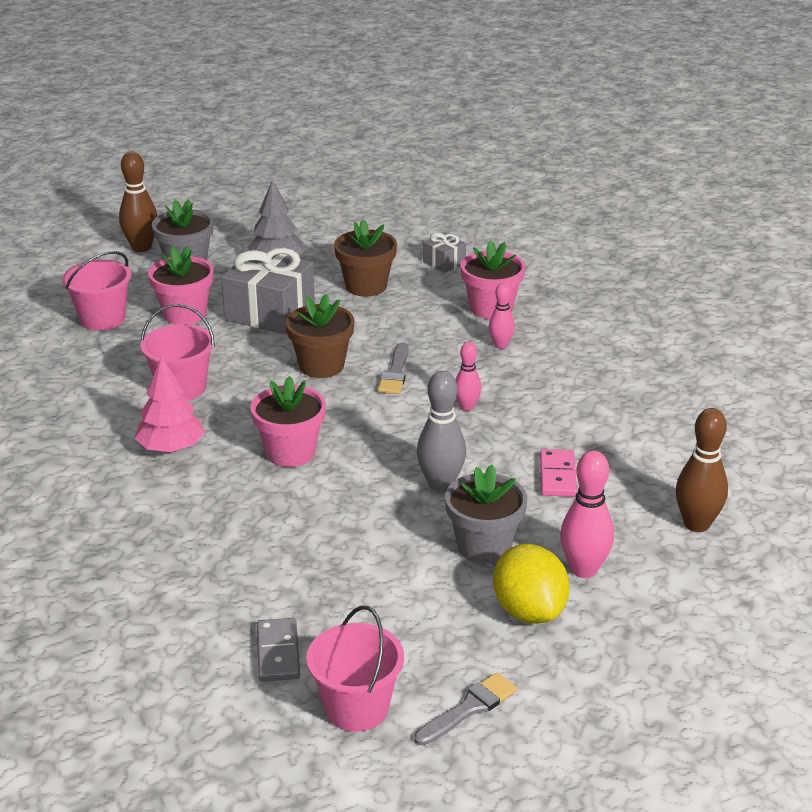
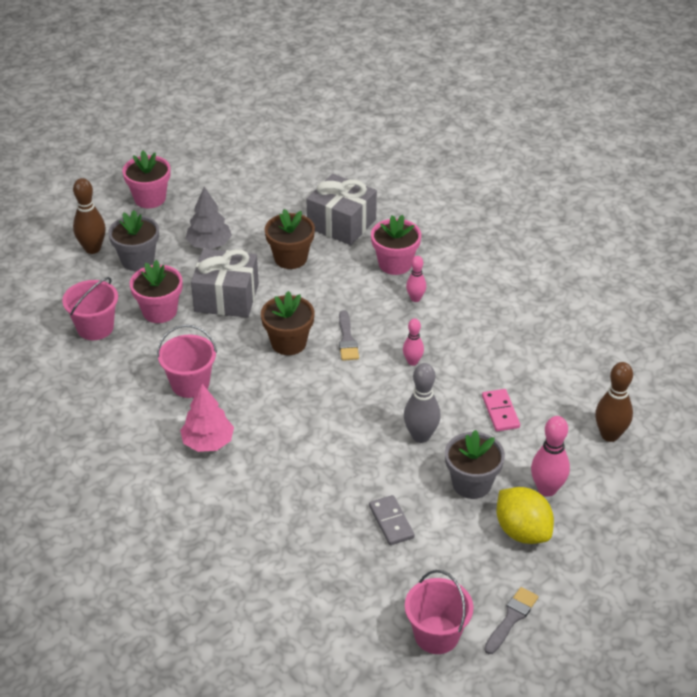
camera: 15 degrees left, 10 degrees up
(278, 653) = (364, 603): grey domino -> grey domino (391, 522)
(290, 452) = (299, 428): pink flower pot -> pink flower pot (150, 198)
(444, 262) = (341, 224): grey gift -> grey gift, size x2.05

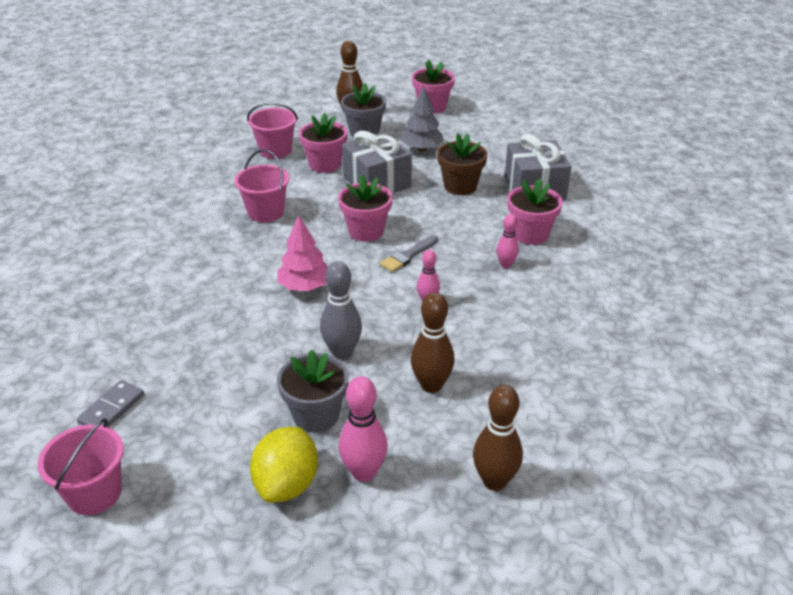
camera: 50 degrees right, 5 degrees down
(208, 442) = (212, 250): pink tree -> pink tree (305, 286)
(288, 343) = (366, 231): brown flower pot -> pink flower pot
(391, 522) = (216, 389): grey domino -> grey domino (111, 409)
(500, 412) = (431, 385): pink domino -> brown bowling pin
(511, 618) = (158, 539): grey brush -> none

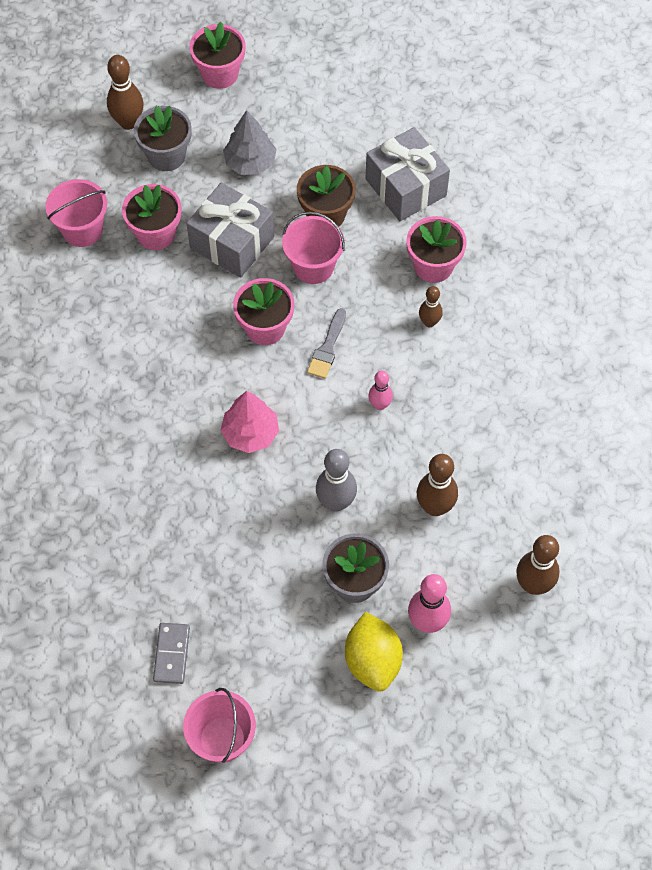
camera: 25 degrees left, 25 degrees up
(265, 212) = (140, 340): pink bucket -> pink bucket (313, 266)
(506, 265) = (429, 322): pink bowling pin -> brown bowling pin

